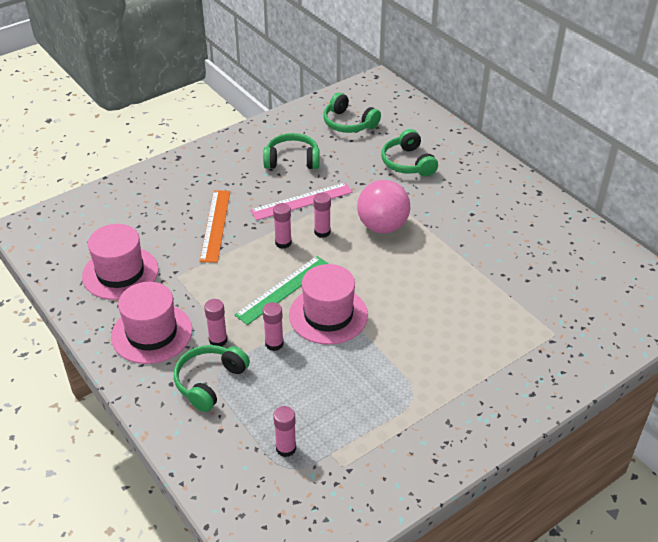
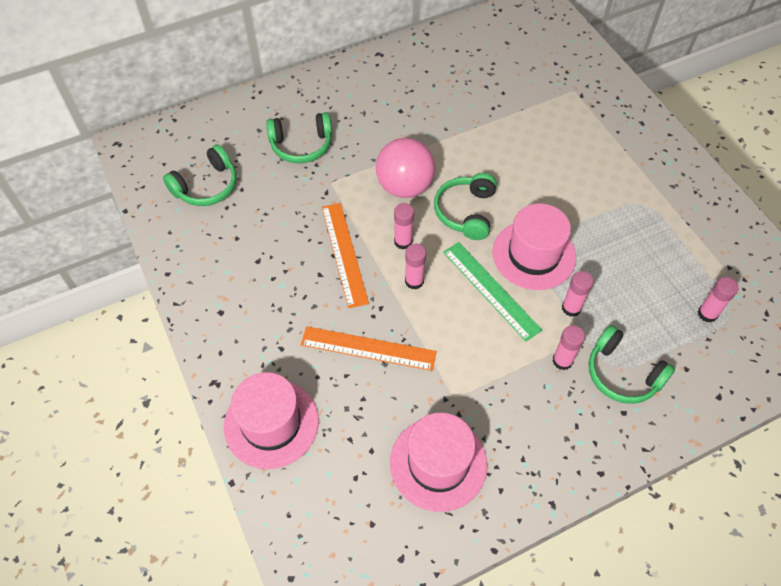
camera: 80 degrees left, 15 degrees up
(152, 333) = (546, 429): pink hat -> pink hat (271, 423)
(292, 160) = (262, 253): green headphones -> green headphones (466, 212)
(301, 201) = (344, 254): pink ruler -> orange ruler

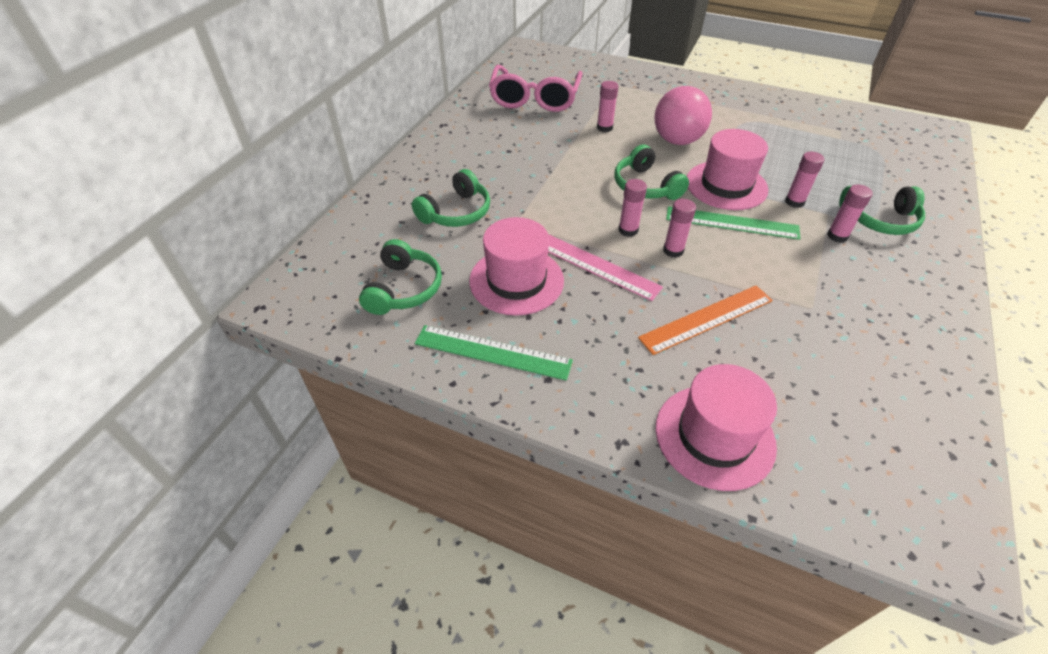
camera: 40 degrees left, 10 degrees down
(210, 270) = (493, 352): none -> green ruler
(344, 254) = (594, 265): orange ruler -> pink ruler
(404, 186) = (579, 195): pink ball -> pink ball (677, 140)
(438, 463) = (869, 362): pink hat -> pink hat (516, 280)
(482, 68) = (535, 99): none -> pink glasses
(707, 314) = (867, 158): pink glue stick -> pink glue stick (604, 127)

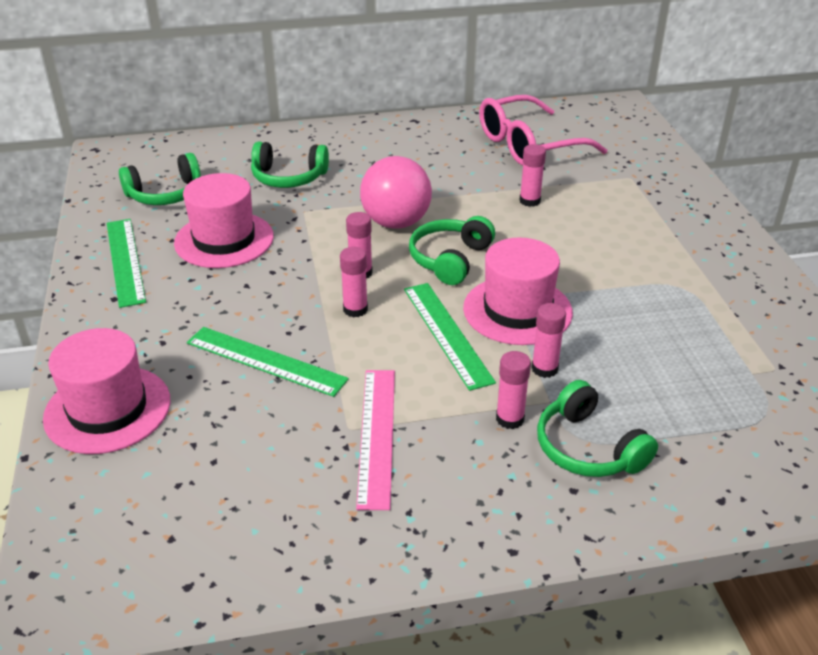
camera: 55 degrees right, 10 degrees down
(594, 265) = (285, 272): pink ruler -> pink ruler (376, 435)
(677, 140) = (568, 252): pink ball -> pink ball (396, 223)
(707, 319) = (265, 361): orange ruler -> green ruler

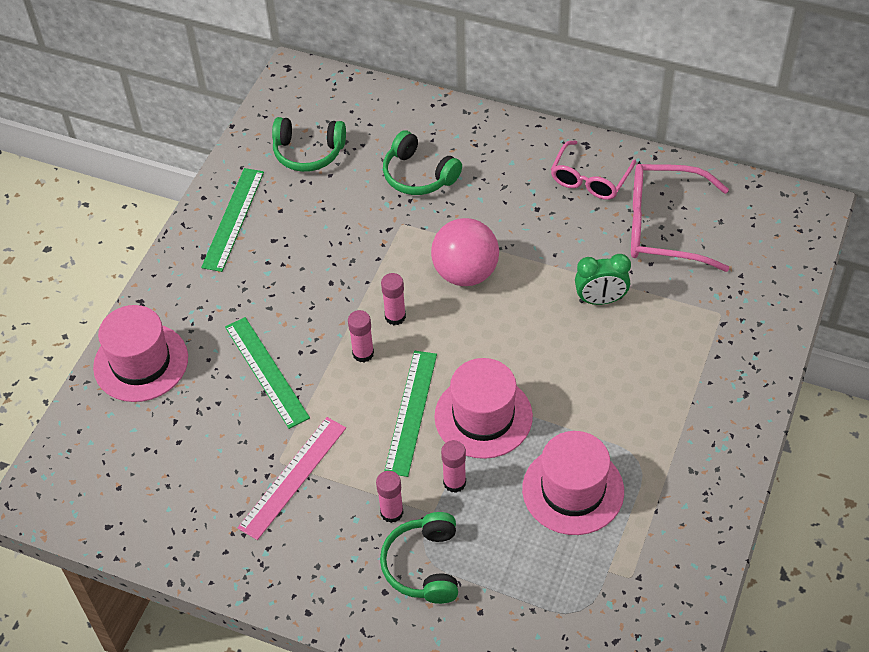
camera: 35 degrees right, 15 degrees up
(224, 240) = (318, 229): pink hat -> pink hat (573, 490)
(440, 137) = (590, 179): none -> pink glasses
(450, 259) = (475, 336): green headphones -> none
(530, 201) = (600, 300): pink glue stick -> green clock

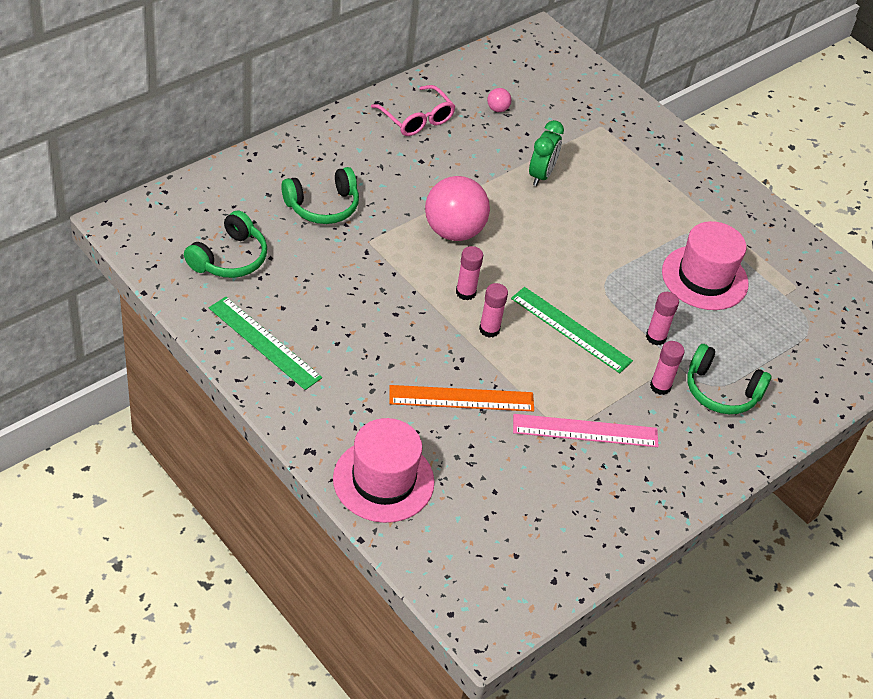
camera: 70 degrees left, 5 degrees down
(266, 372) = (461, 399): green ruler -> orange ruler
(292, 477) = (585, 431): pink ruler -> pink ruler turned 60 degrees counterclockwise
(483, 416) = (604, 291): pink hat -> none
(663, 227) = (497, 109): pink glasses -> pink ball

